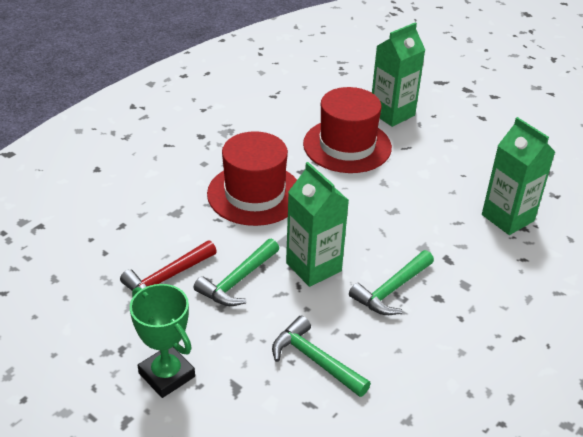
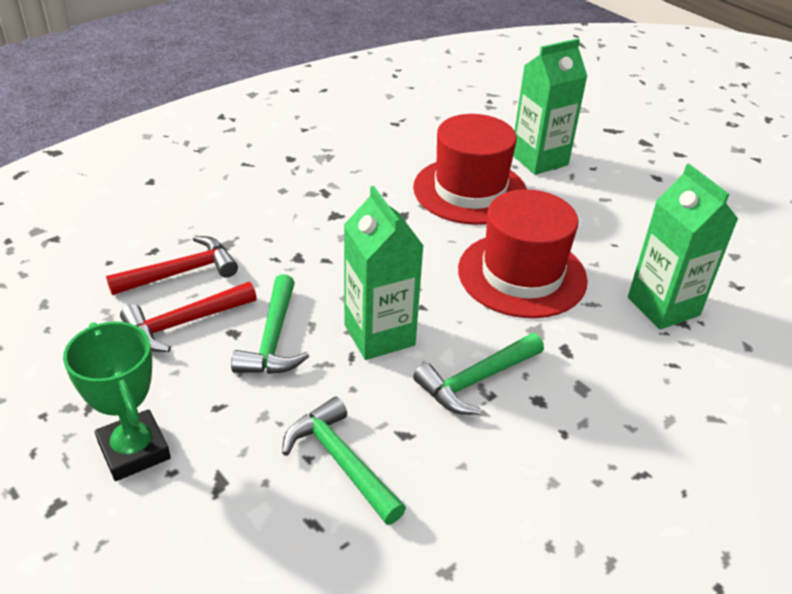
camera: 10 degrees right, 0 degrees up
(150, 240) = (181, 272): none -> red hammer
(238, 281) = (273, 339): green hammer -> green hammer turned 45 degrees counterclockwise
(254, 194) = (333, 234): red hat -> red hat (522, 274)

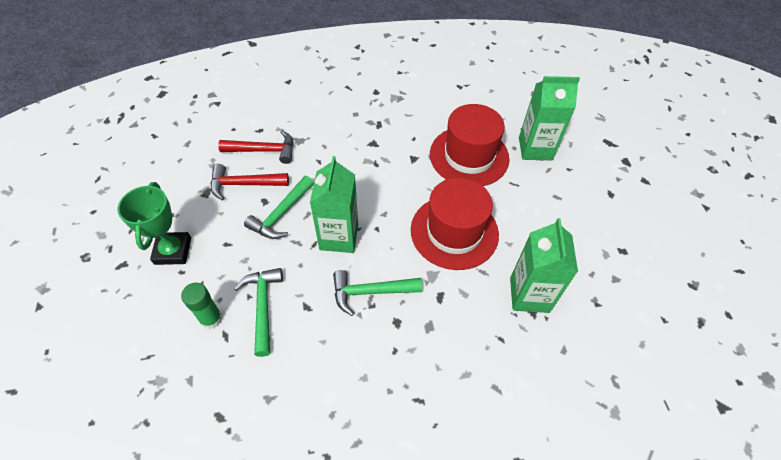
camera: 30 degrees right, 15 degrees up
(273, 512) = (211, 319): none -> green glue stick

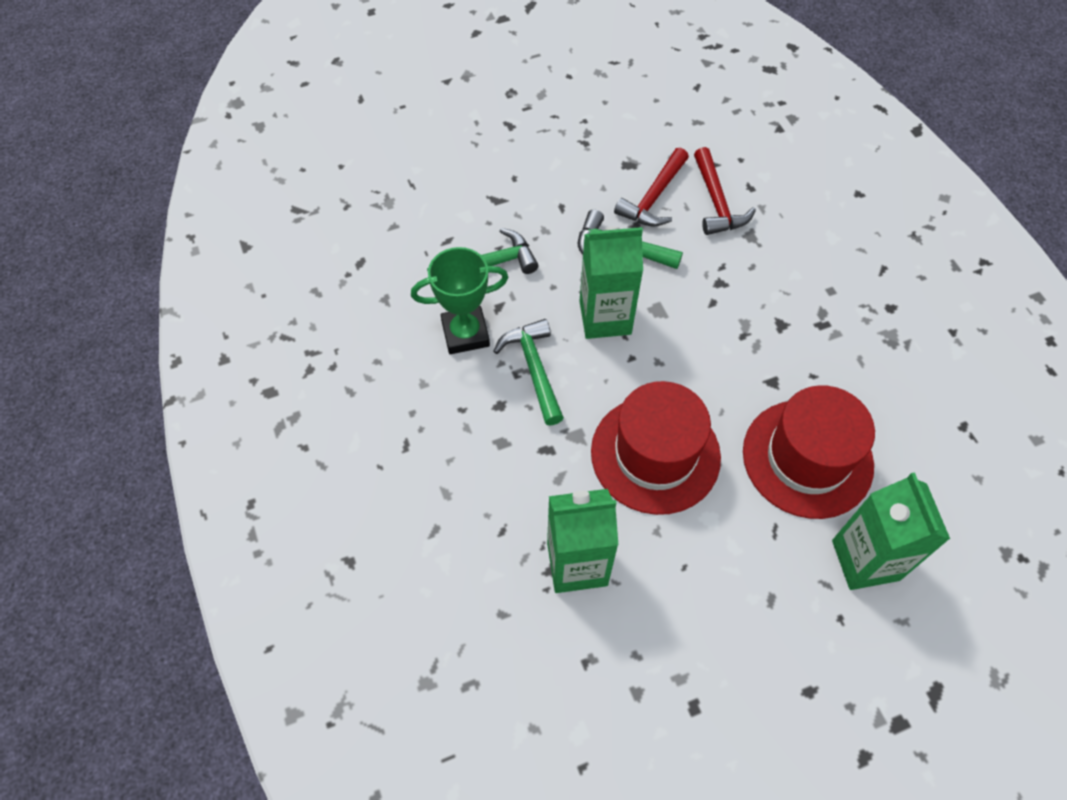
camera: 80 degrees right, 5 degrees up
(173, 251) = (538, 161): green trophy -> green trophy (465, 333)
(211, 319) = (464, 222): green glue stick -> none
(244, 184) = (653, 197): red hammer -> red hammer turned 135 degrees counterclockwise

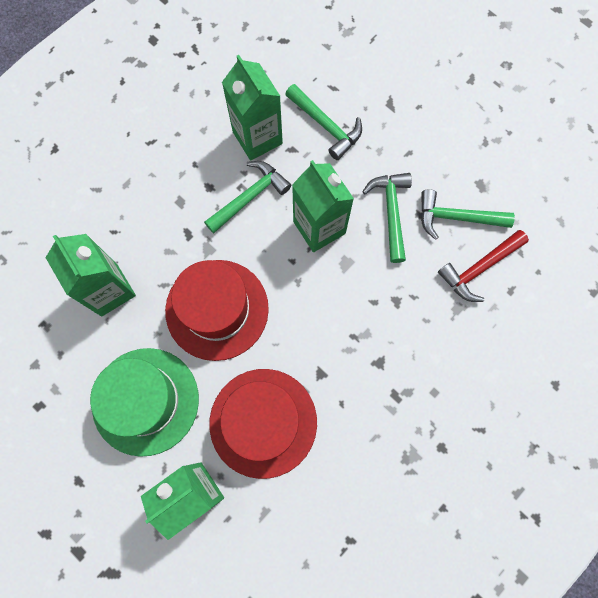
camera: 65 degrees right, 15 degrees up
(465, 333) = (257, 137): green trophy -> green carton
(653, 197) = (456, 217): red hammer -> green hammer
(736, 574) = (145, 401): none -> green hat

